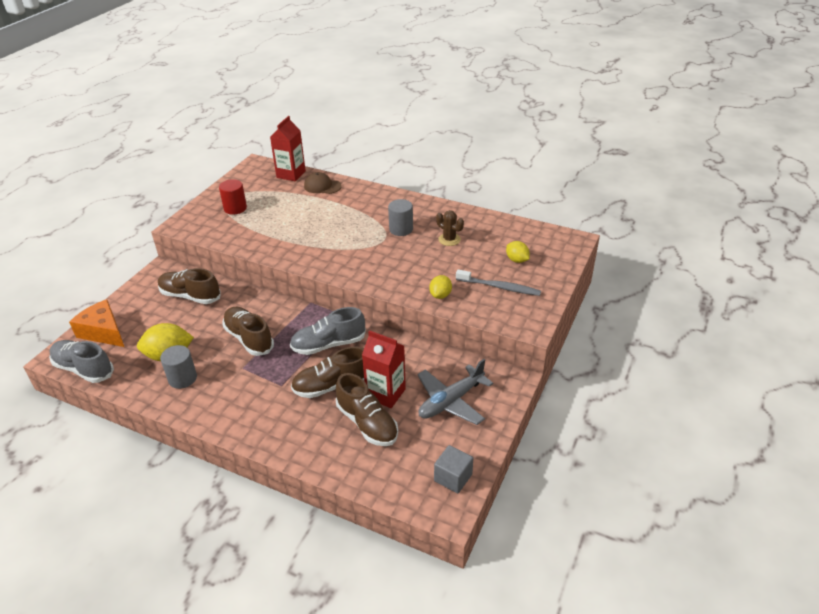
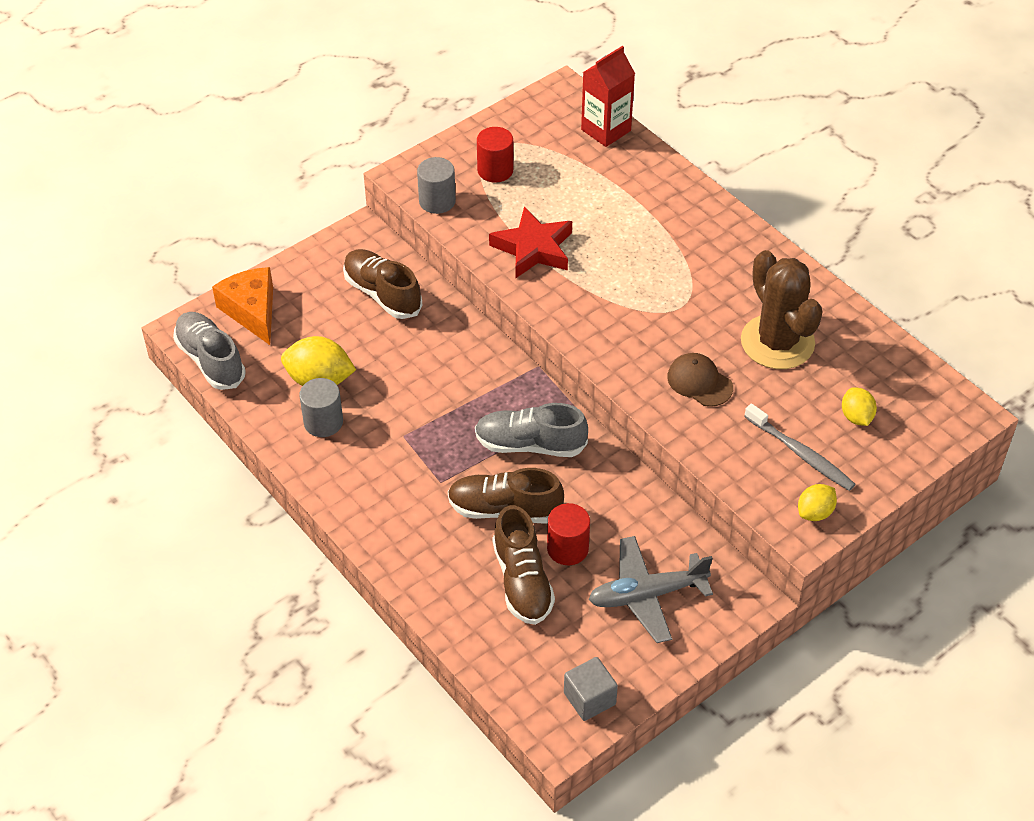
camera: 25 degrees right, 10 degrees up
(249, 338) = (430, 394): brown shoe -> none
(279, 238) = (533, 248): none -> red star
(322, 186) = (641, 171): brown cap -> brown cap (699, 382)
(385, 393) = (567, 548): red carton -> red cylinder
(401, 229) = (716, 297): grey cylinder -> grey cylinder (437, 201)
(440, 295) = (708, 434): yellow lemon -> yellow lemon (815, 512)
(449, 239) = (777, 342): brown cactus -> brown cactus, size x2.05

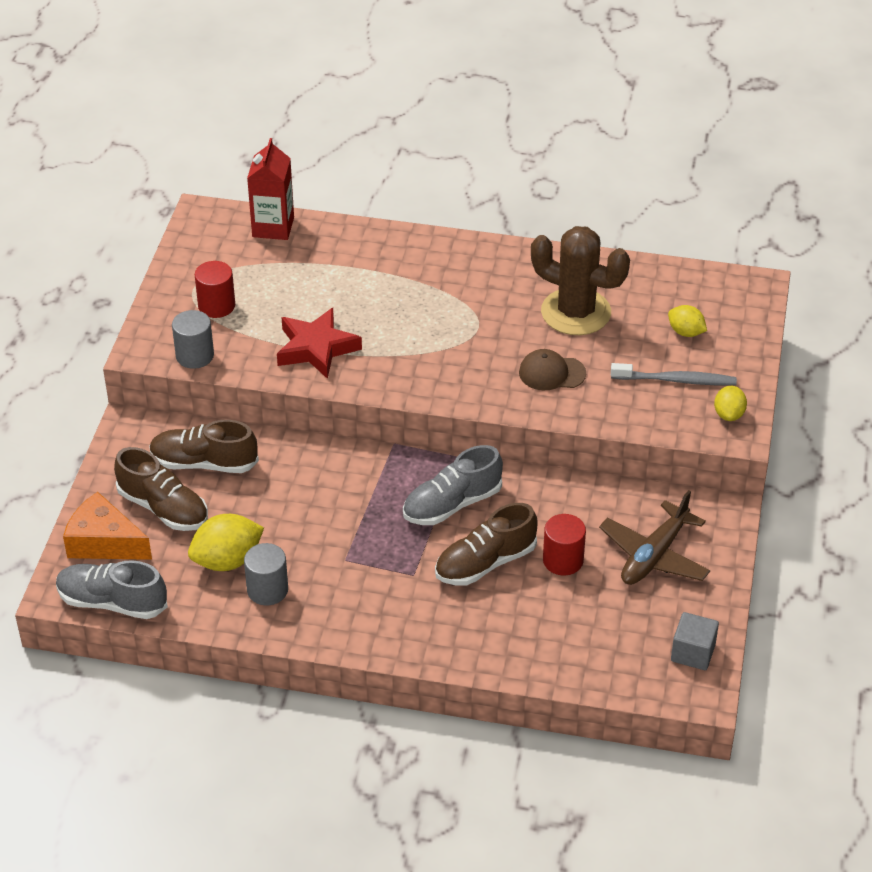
camera: 40 degrees left, 5 degrees down
(522, 581) = (555, 605): brown shoe -> brown shoe (163, 508)
(647, 595) = (654, 555): grey plane -> brown plane

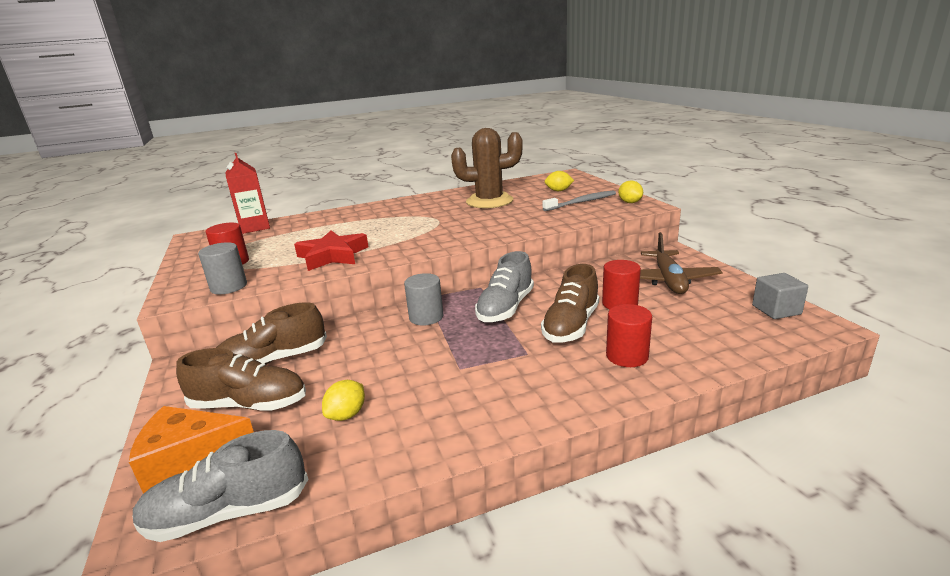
camera: 30 degrees left, 20 degrees down
(227, 560) = (347, 415): yellow lemon -> yellow lemon, size x0.60
(267, 590) = (408, 419): grey cylinder -> grey cylinder (426, 317)
(490, 625) = (627, 356): none -> red cylinder
(551, 373) = (508, 219): brown cap -> none

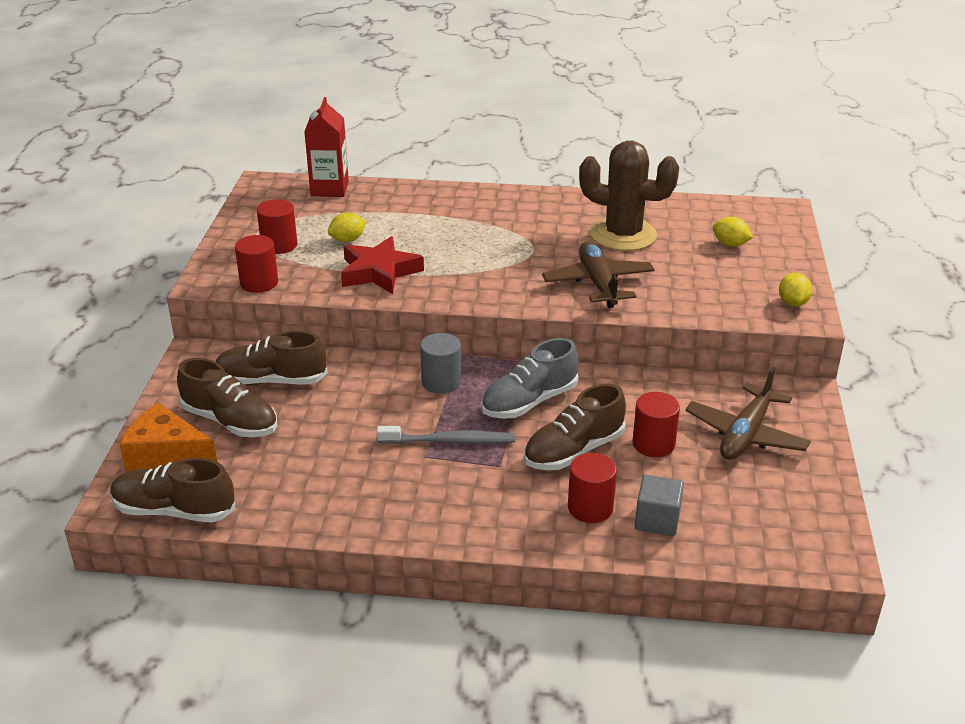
camera: 25 degrees right, 10 degrees up
(228, 287) = (259, 283): grey cylinder -> red cylinder
(228, 513) = (174, 510): grey shoe -> brown shoe
(347, 415) = (300, 464): yellow lemon -> yellow lemon (347, 240)
(501, 223) = (598, 283): none -> brown plane
(581, 202) = (732, 279): grey toothbrush -> grey toothbrush (449, 441)
(776, 310) = (814, 521): grey cube -> grey cube (657, 520)

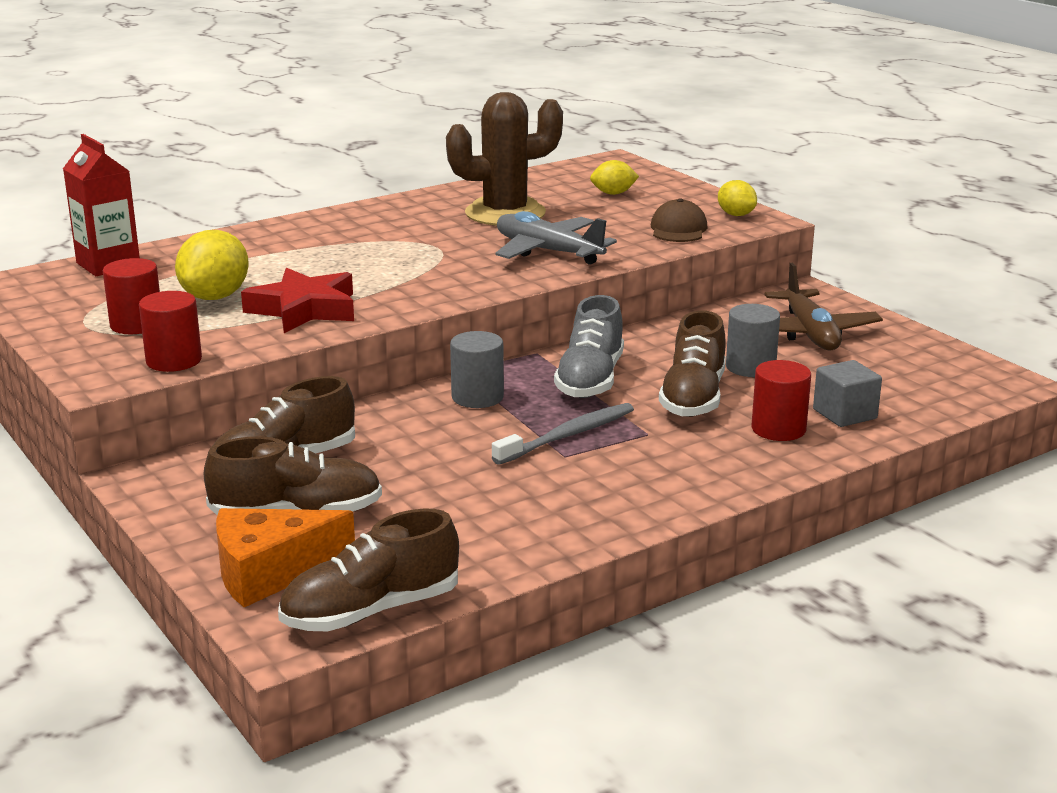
camera: 40 degrees left, 10 degrees down
(347, 240) = (215, 297): yellow lemon -> yellow lemon, size x1.68
(598, 283) = (548, 251): brown plane -> grey plane
(653, 444) = (750, 367): red cylinder -> grey cylinder
(724, 299) = (678, 229): none -> brown cap

